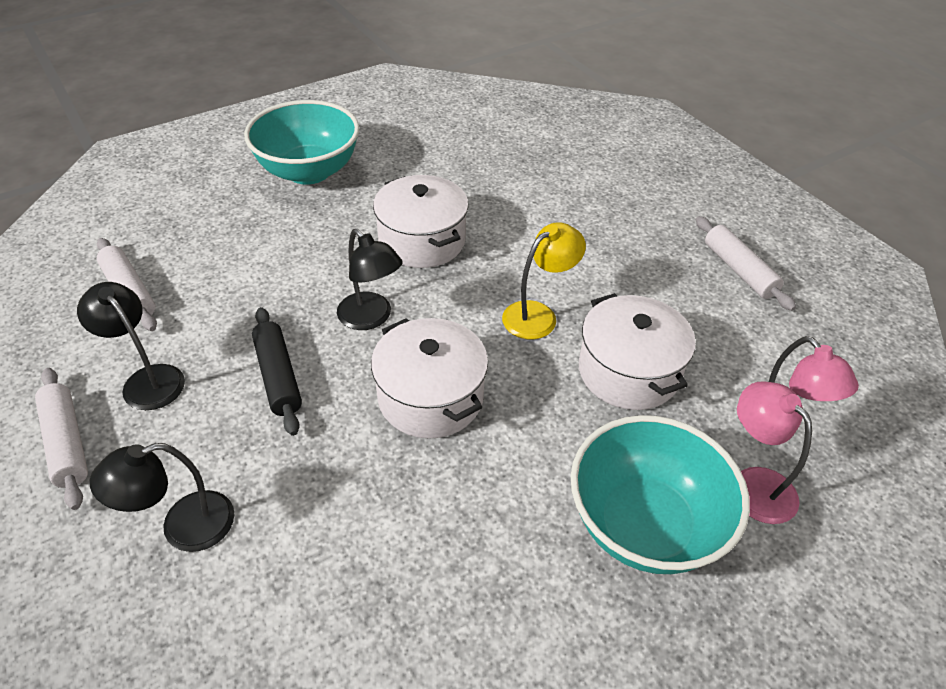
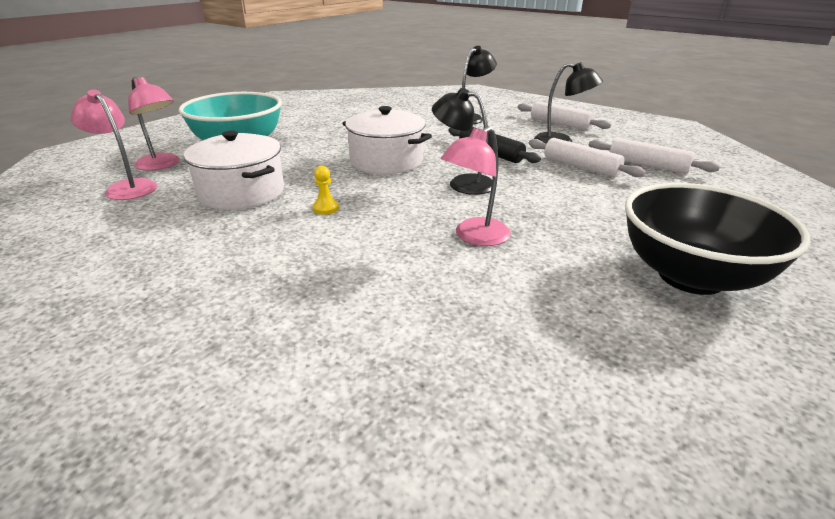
camera: 160 degrees right, 15 degrees down
(309, 171) = (690, 276): turquoise bowl -> black bowl
(422, 240) = (474, 237): white pot -> pink lamp
(538, 315) = (325, 208): yellow lamp -> yellow pawn
(739, 270) = (80, 287): white rolling pin -> white rolling pin (581, 167)

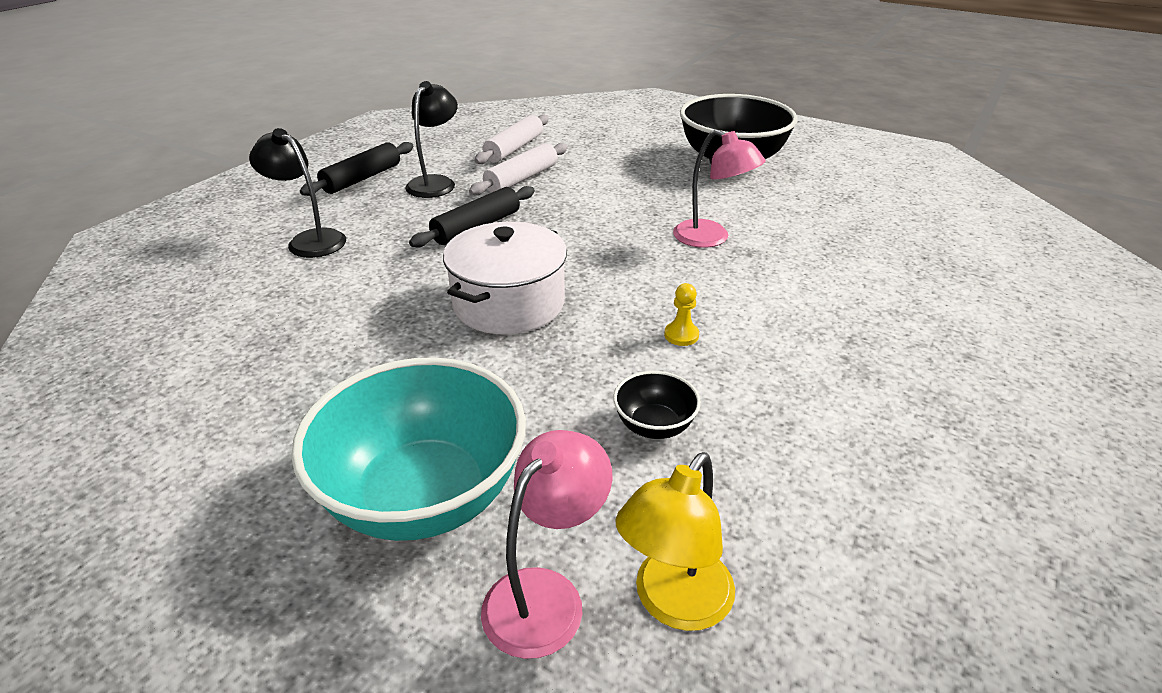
camera: 95 degrees left, 5 degrees up
(127, 187) = (673, 603): pink lamp -> yellow lamp
(241, 192) = (654, 426): white pot -> black bowl
(462, 183) = (580, 245): black lamp -> none
(560, 124) = (362, 178): white rolling pin -> black rolling pin

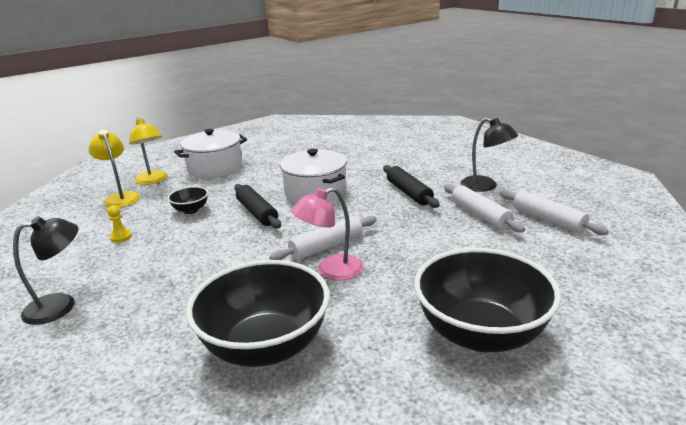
camera: 115 degrees right, 10 degrees down
(309, 240) = (421, 154): black lamp -> black lamp (61, 305)
(362, 178) = (502, 166): black rolling pin -> black rolling pin (257, 213)
(424, 496) = (215, 168): turquoise bowl -> white pot
(546, 595) = (153, 180): pink lamp -> yellow lamp
(664, 253) = (326, 246): none -> white rolling pin
(681, 335) = (239, 231): yellow pawn -> yellow pawn (121, 237)
(857, 241) = (265, 346): none -> black bowl

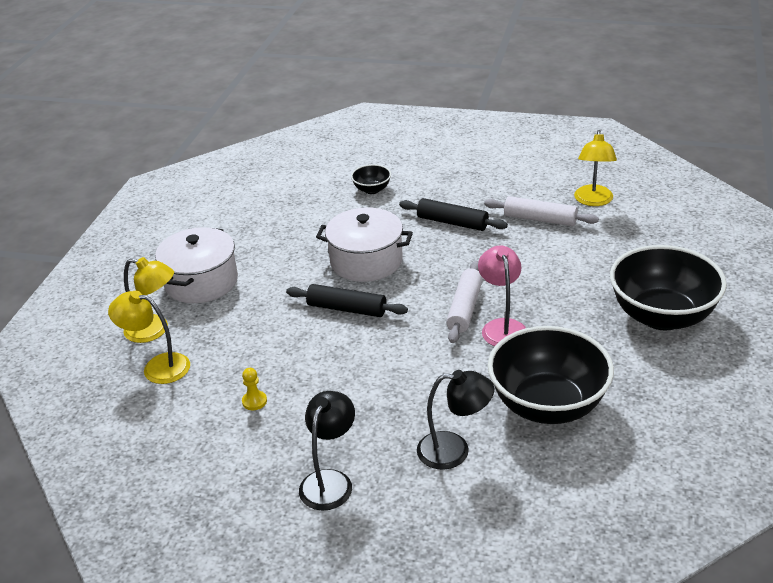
camera: 40 degrees left, 10 degrees up
(191, 210) = (272, 339): black bowl -> black bowl (372, 190)
(331, 271) = (502, 327): pink lamp -> pink lamp turned 150 degrees clockwise
(485, 186) = (506, 187): black lamp -> black lamp (454, 450)
(548, 220) = (593, 201): white rolling pin -> yellow lamp

